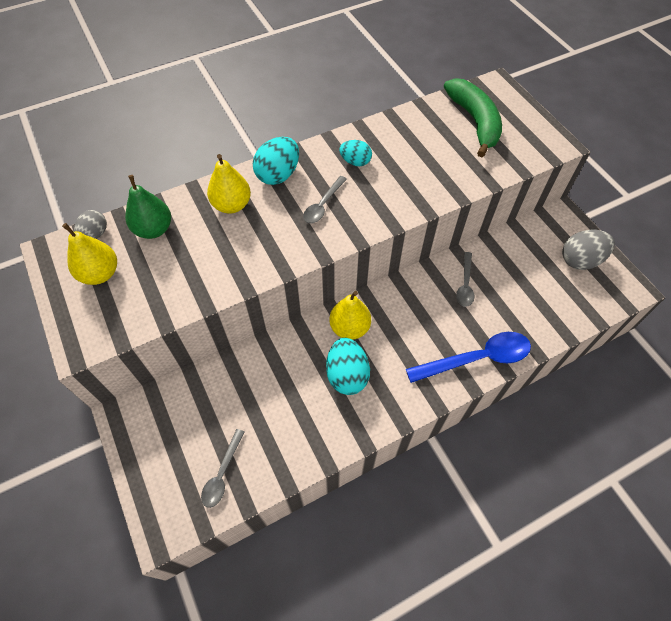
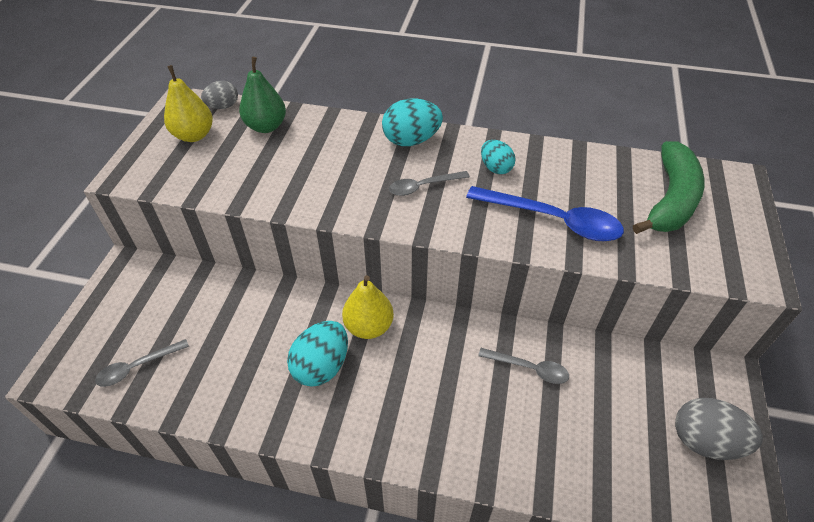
camera: 40 degrees right, 10 degrees down
(232, 205) = (345, 142): yellow pear -> none
(465, 284) = (529, 368): grey spoon -> grey spoon turned 120 degrees counterclockwise
(476, 359) = (465, 451): blue spoon -> blue spoon (553, 220)

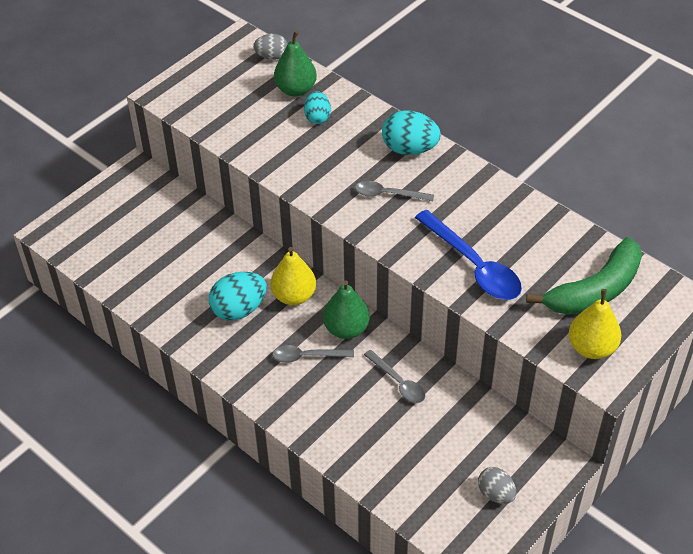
camera: 30 degrees right, 0 degrees up
(137, 367) = (108, 252): grey spoon -> grey spoon (307, 356)
(194, 135) = (233, 77): yellow pear -> yellow pear (591, 348)
(442, 337) = (346, 329): none -> green pear
(495, 168) = (463, 202): turquoise egg -> turquoise egg (317, 117)
(705, 441) = (495, 494): grey egg -> grey egg, size x0.63

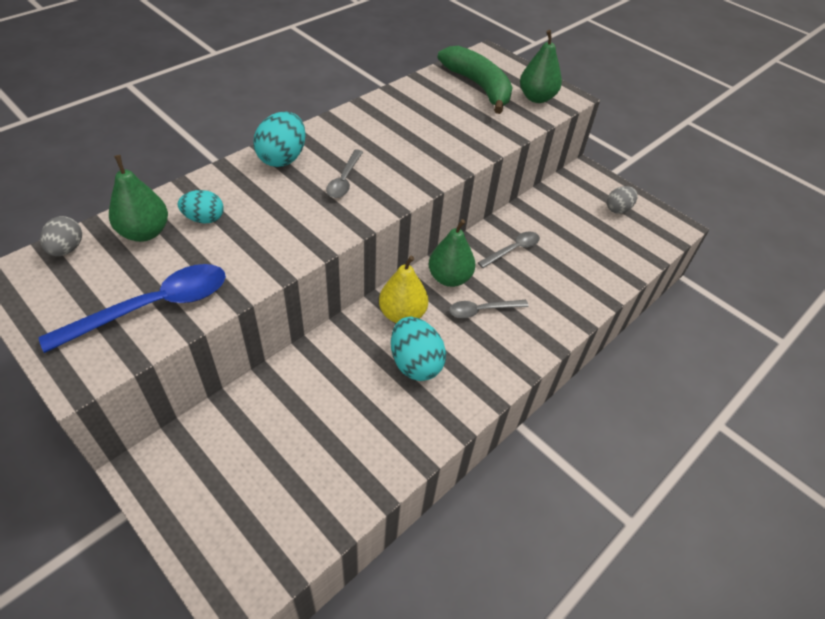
camera: 90 degrees left, 0 degrees up
(307, 356) = (482, 310): grey spoon -> grey spoon turned 75 degrees clockwise
(473, 265) = (446, 141): blue spoon -> blue spoon (153, 307)
(591, 348) = (536, 98): yellow pear -> green pear

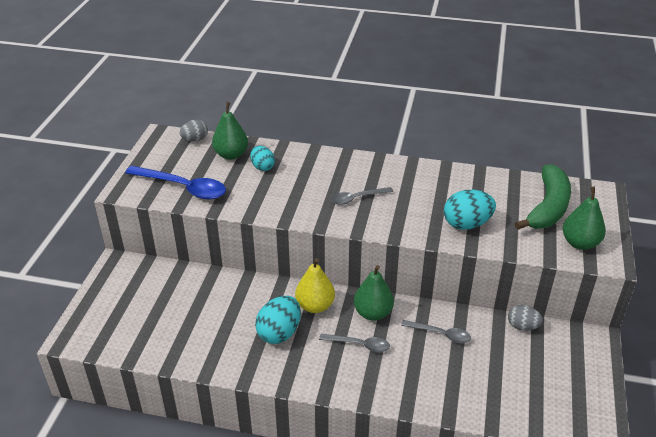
camera: 60 degrees right, 10 degrees down
(283, 158) = (347, 165): turquoise egg -> turquoise egg (466, 224)
(482, 310) = (359, 345): grey spoon -> grey spoon turned 150 degrees clockwise
(618, 209) = (572, 381): grey egg -> grey egg (522, 326)

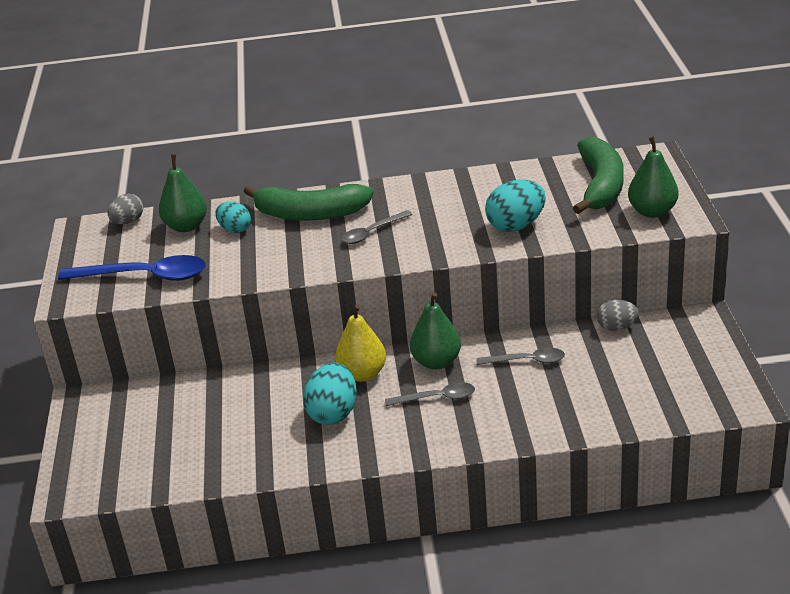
camera: 15 degrees left, 5 degrees down
(320, 169) = (310, 214): none -> green banana

